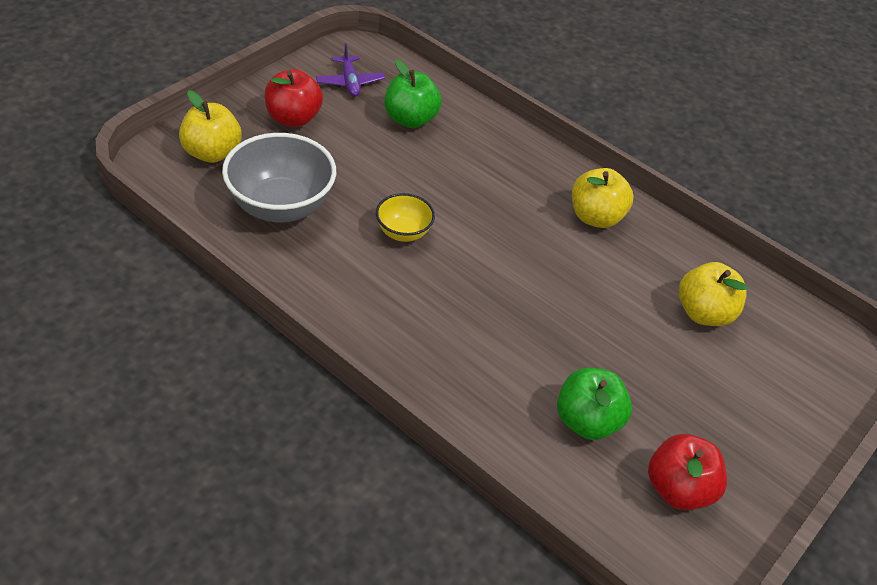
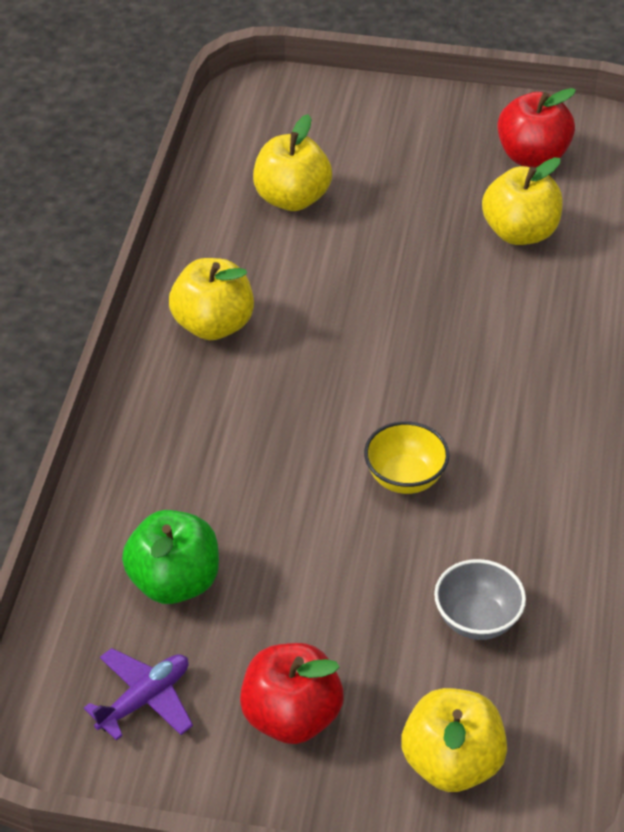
camera: 115 degrees left, 0 degrees up
(280, 206) = (477, 619): grey bowl -> grey bowl, size x0.53
(587, 421) = (520, 232): green apple -> yellow apple

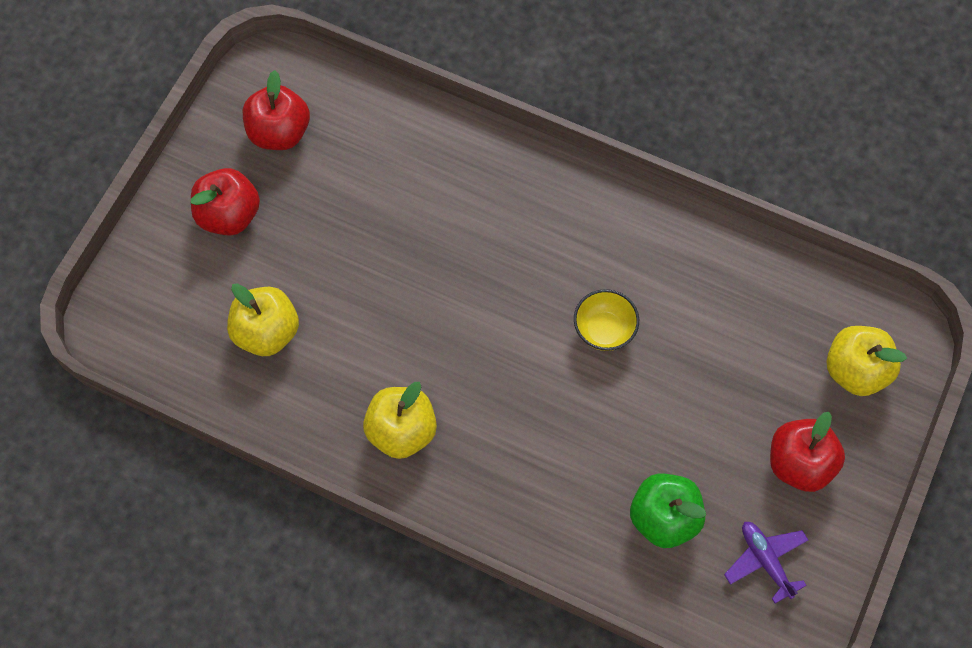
camera: 75 degrees left, 20 degrees up
(416, 142) = (229, 215): none -> red apple
(477, 619) = (743, 320): grey bowl -> none
(520, 232) = (367, 171): yellow apple -> none

